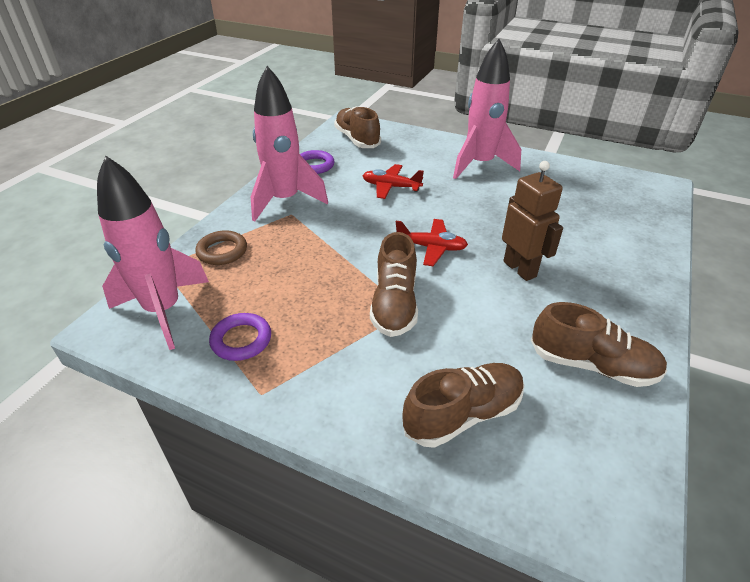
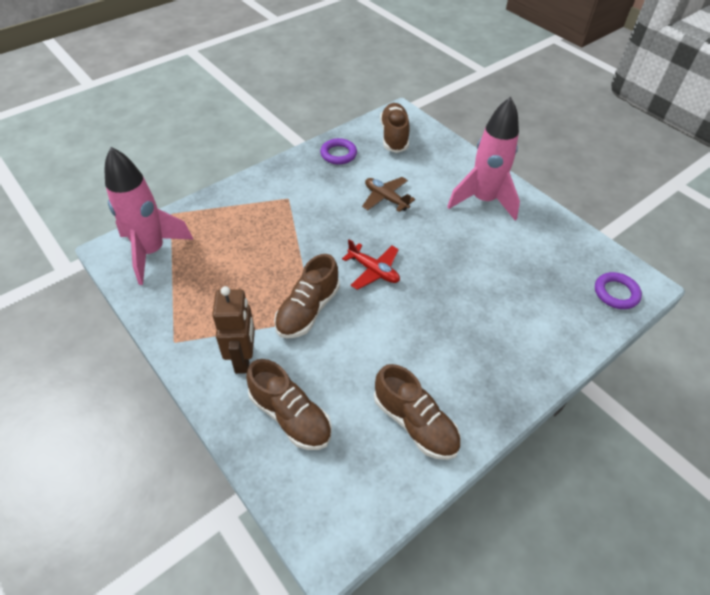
camera: 25 degrees right, 10 degrees up
(222, 251) = (217, 215): brown ring -> none
(241, 340) = (186, 296): purple ring -> purple ring (616, 293)
(285, 201) = (292, 183): pink rocket -> none
(391, 187) = (385, 198): red plane -> brown plane
(463, 414) = (290, 416): brown shoe -> brown shoe turned 45 degrees clockwise
(520, 269) = (430, 319): brown robot -> brown robot (243, 359)

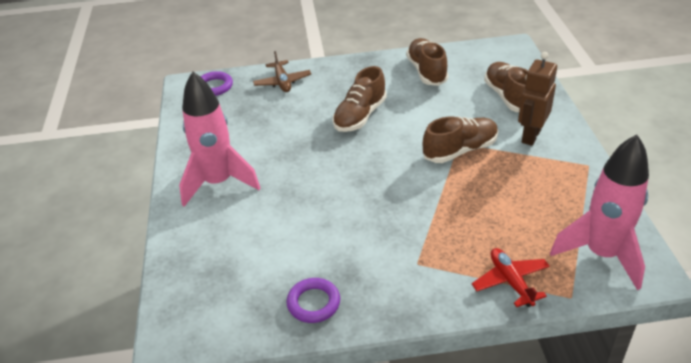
camera: 145 degrees left, 10 degrees down
(373, 271) = (381, 160): red plane -> red plane (510, 281)
(385, 198) = (310, 221): brown plane -> brown plane (282, 82)
(394, 136) = (220, 302): brown shoe -> brown shoe (360, 116)

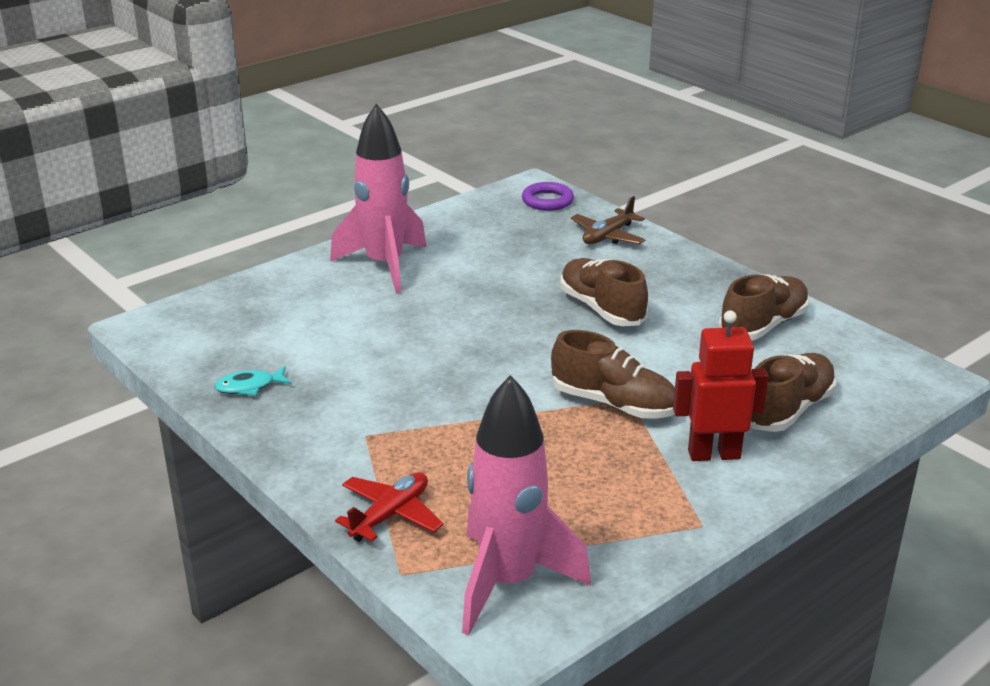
camera: 55 degrees right, 10 degrees down
(313, 303) = (249, 387): purple ring -> turquoise fish
(360, 116) = (601, 309): brown shoe -> brown shoe turned 60 degrees clockwise
(530, 136) = (713, 454): brown robot -> red robot

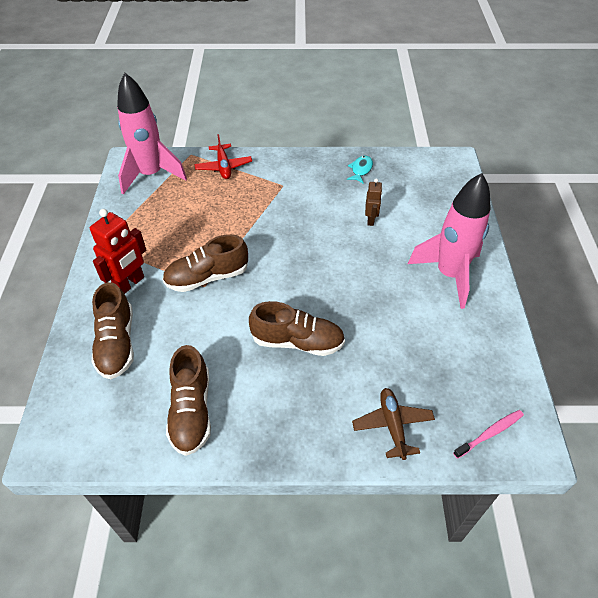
camera: 130 degrees right, 20 degrees up
(353, 339) = (371, 220): none -> brown robot
(547, 201) = (490, 433): purple ring -> pink toothbrush

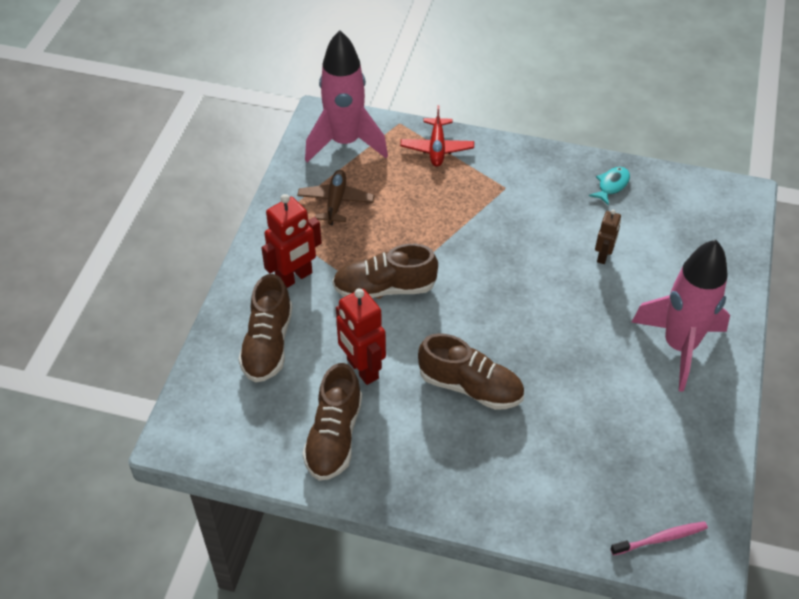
camera: 15 degrees right, 0 degrees up
(203, 347) = (362, 369): none -> red robot
(392, 425) = (552, 503): brown plane -> brown plane (336, 202)

